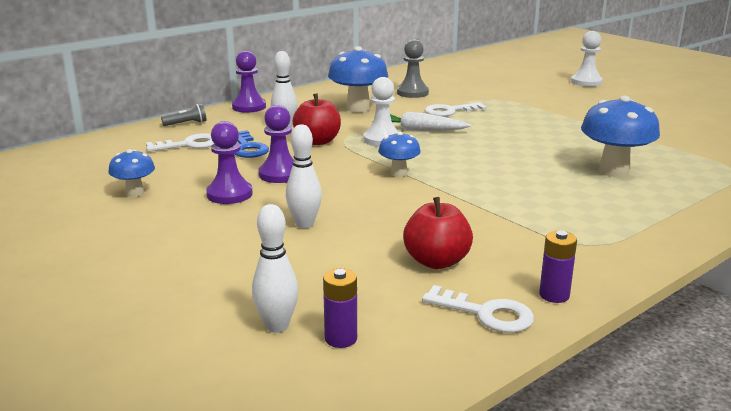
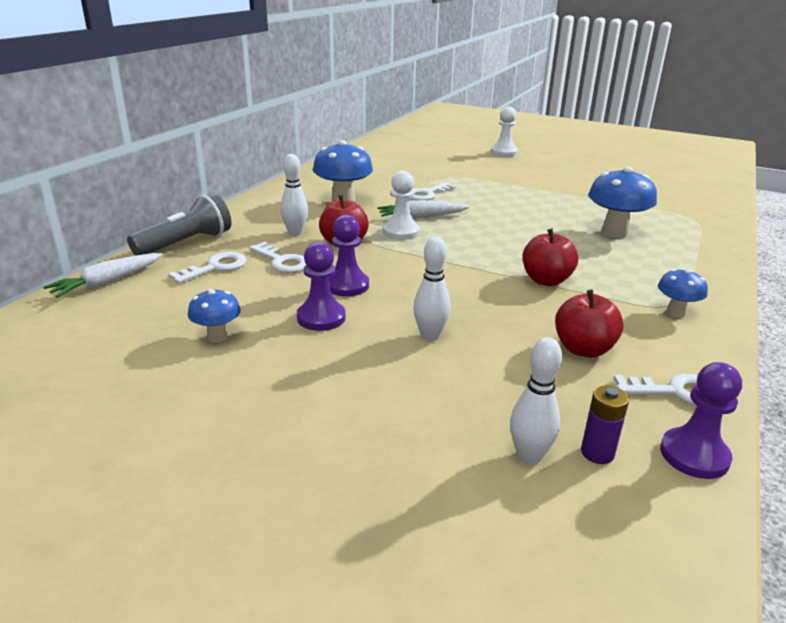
camera: 25 degrees left, 5 degrees up
(99, 143) = (107, 282): none -> white carrot
(186, 124) = (186, 243): grey flashlight -> grey flashlight, size x2.07
(247, 148) = (282, 261): blue key -> white key
(249, 107) = (233, 215): purple pawn -> purple pawn (694, 455)
(399, 173) = (453, 265): blue mushroom -> blue mushroom (675, 313)
(412, 93) = (374, 179): grey pawn -> none
(476, 200) = (546, 280): none -> red apple
(554, 295) = (703, 360): purple battery -> none

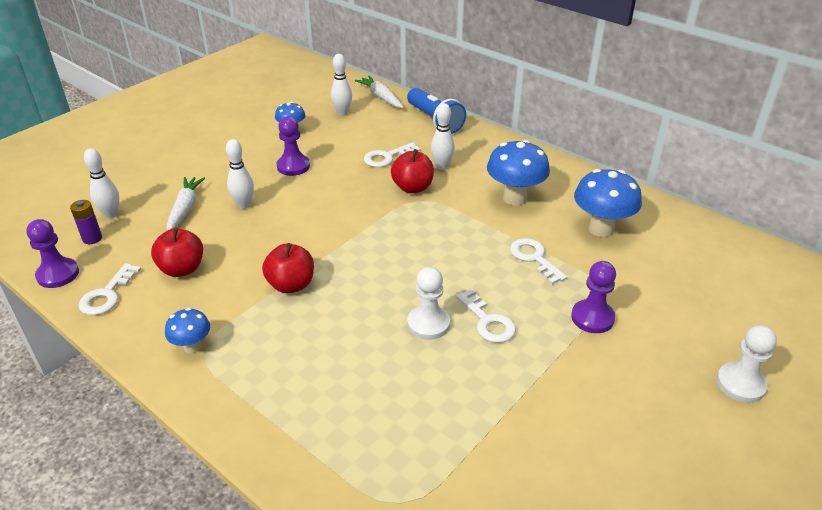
camera: 105 degrees right, 10 degrees up
(156, 304) = (342, 113): none -> white bowling pin
(186, 243) = (434, 121): grey flashlight -> blue flashlight
(215, 267) = (387, 131): white key -> white key (488, 321)
(347, 285) = (334, 181): purple pawn -> purple pawn (592, 318)
(401, 232) = (427, 221): white pawn -> white pawn (428, 324)
(421, 217) = (463, 241): white carrot -> white carrot (185, 209)
(614, 233) = (377, 383): blue mushroom -> blue mushroom (601, 229)

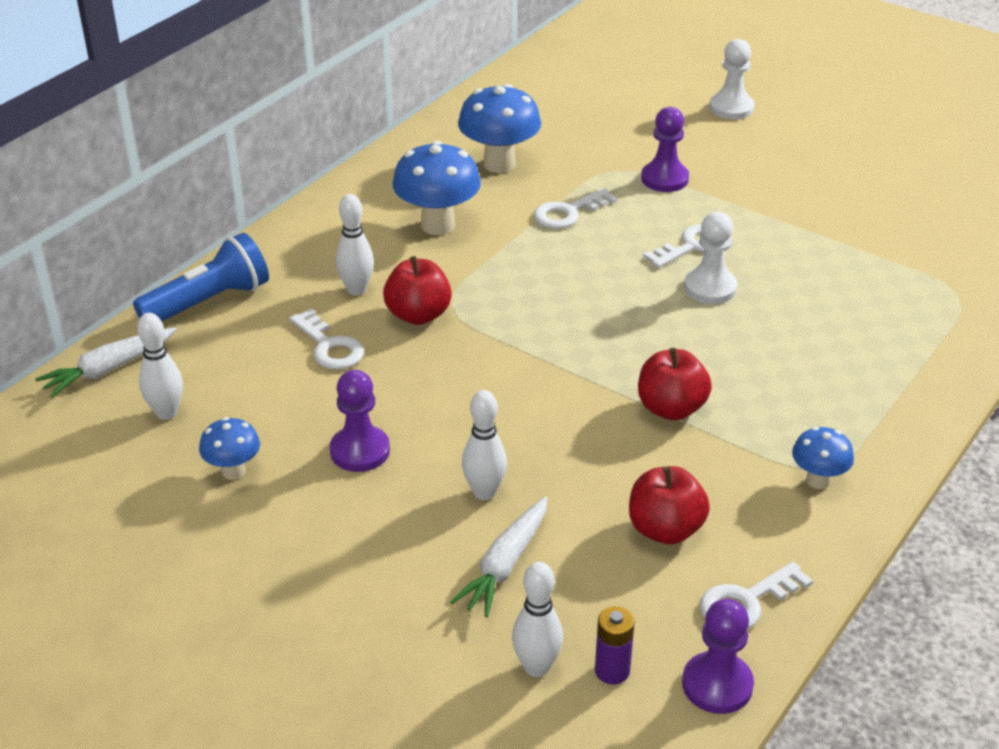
camera: 95 degrees left, 0 degrees up
(107, 295) = (746, 602): white key -> white key turned 135 degrees clockwise
(185, 209) = (505, 565): white carrot -> white carrot turned 60 degrees counterclockwise

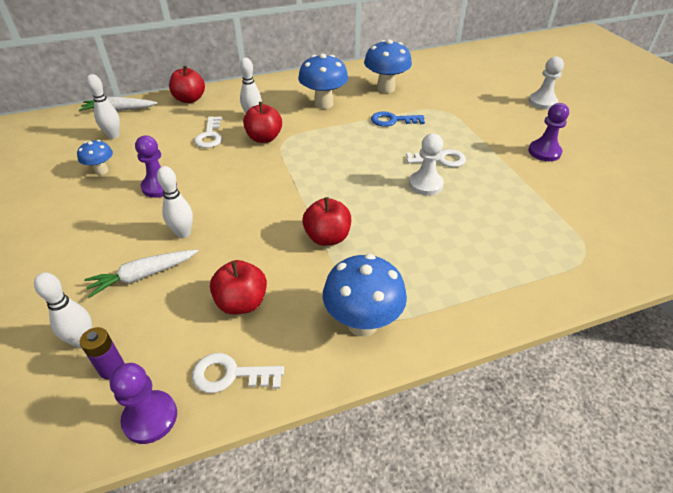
camera: 35 degrees right, 5 degrees up
(208, 302) = (189, 99): blue flashlight -> red apple
(568, 213) = (393, 120): white key -> blue key
(664, 179) = (463, 122): purple pawn -> purple pawn (544, 152)
(818, 480) = (362, 323): blue mushroom -> blue mushroom, size x1.78

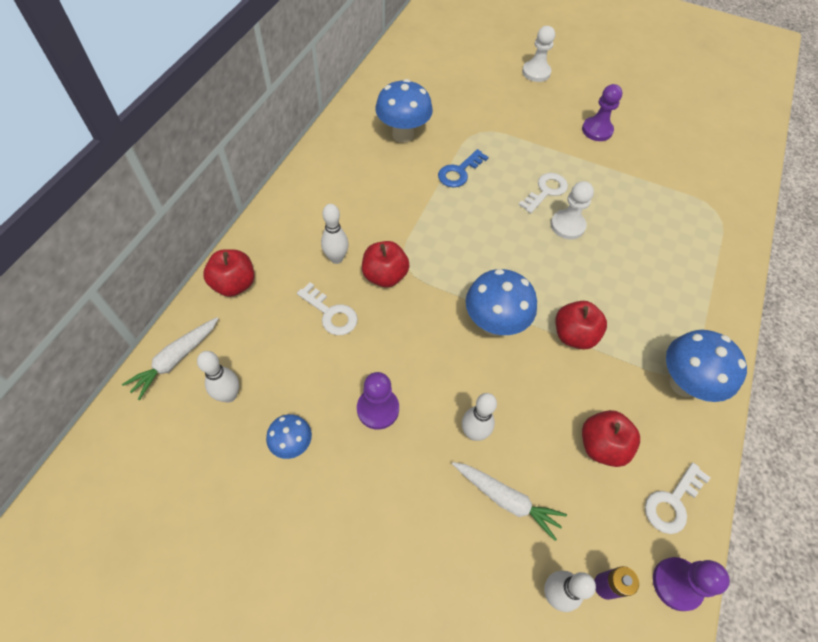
camera: 50 degrees left, 15 degrees up
(143, 276) = (506, 499): white carrot -> white carrot turned 75 degrees counterclockwise
(323, 104) = (376, 193): blue mushroom -> blue mushroom (494, 324)

